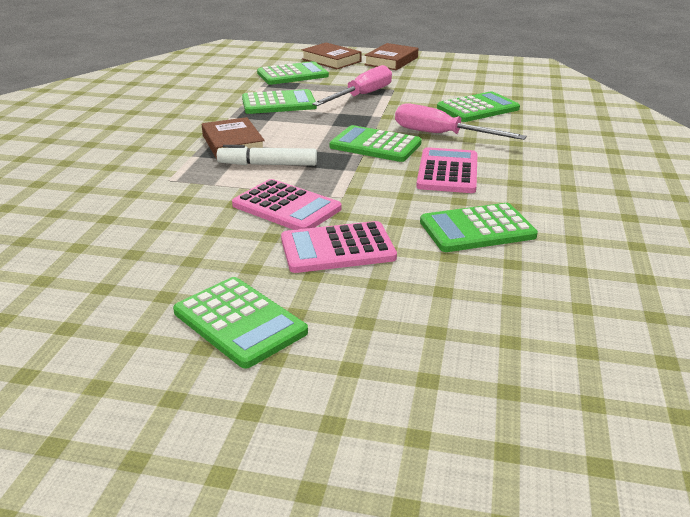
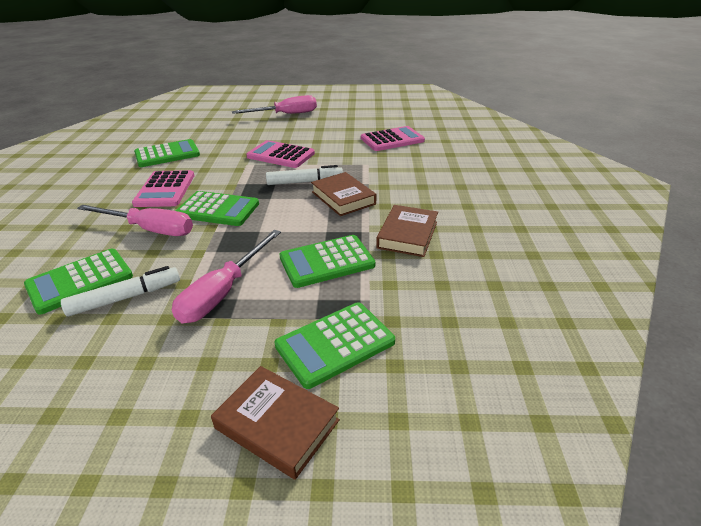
camera: 170 degrees right, 5 degrees up
(239, 322) = (286, 114): green calculator -> pink screwdriver
(337, 248) = (248, 139): pink calculator -> pink calculator (392, 140)
(391, 61) = (149, 440): brown book -> brown book (407, 235)
(434, 98) = (125, 297): none -> white marker

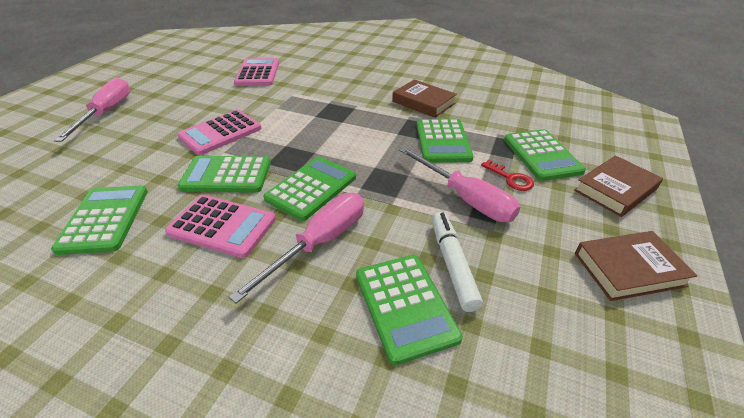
camera: 70 degrees left, 5 degrees up
(224, 174) = (226, 175): none -> green calculator
(271, 320) = (510, 178): none -> red key
(305, 182) = (298, 129): white marker -> none
(343, 198) = (346, 116): brown book -> brown book (628, 269)

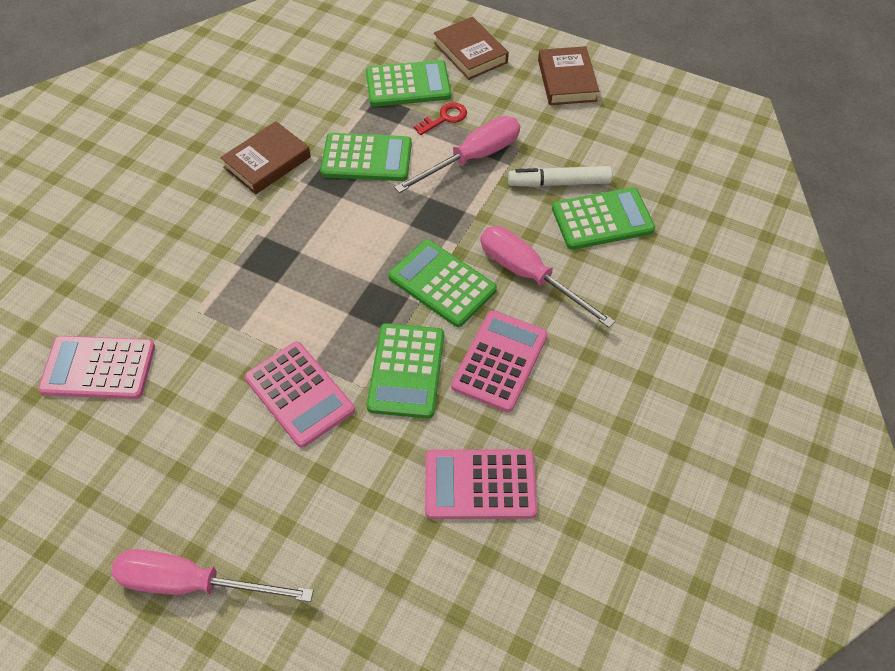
camera: 85 degrees left, 15 degrees up
(104, 219) = (480, 484): green calculator -> pink calculator

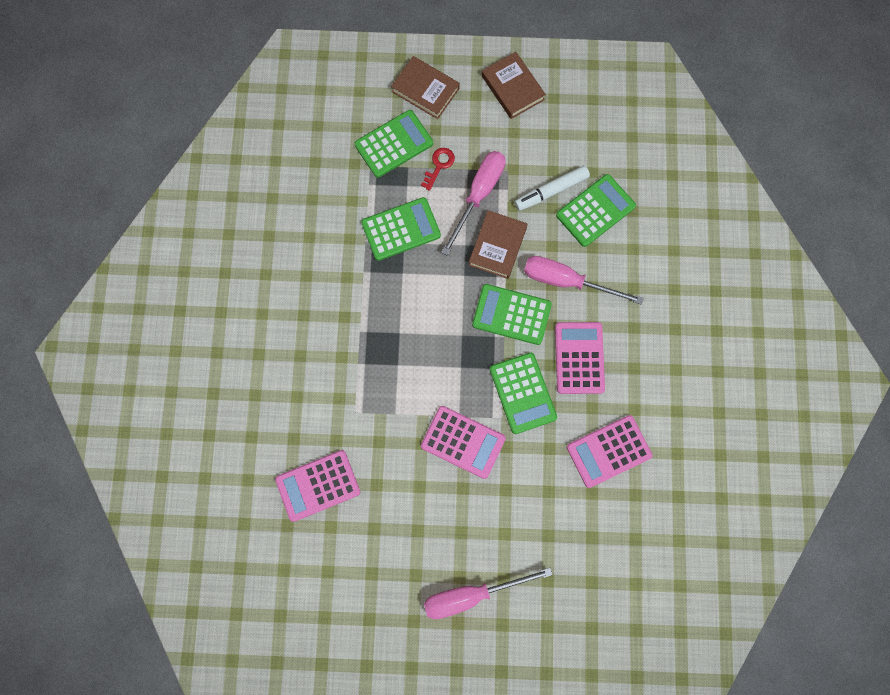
camera: 25 degrees left, 20 degrees up
(267, 162) = (329, 265): brown book -> brown book (497, 246)

